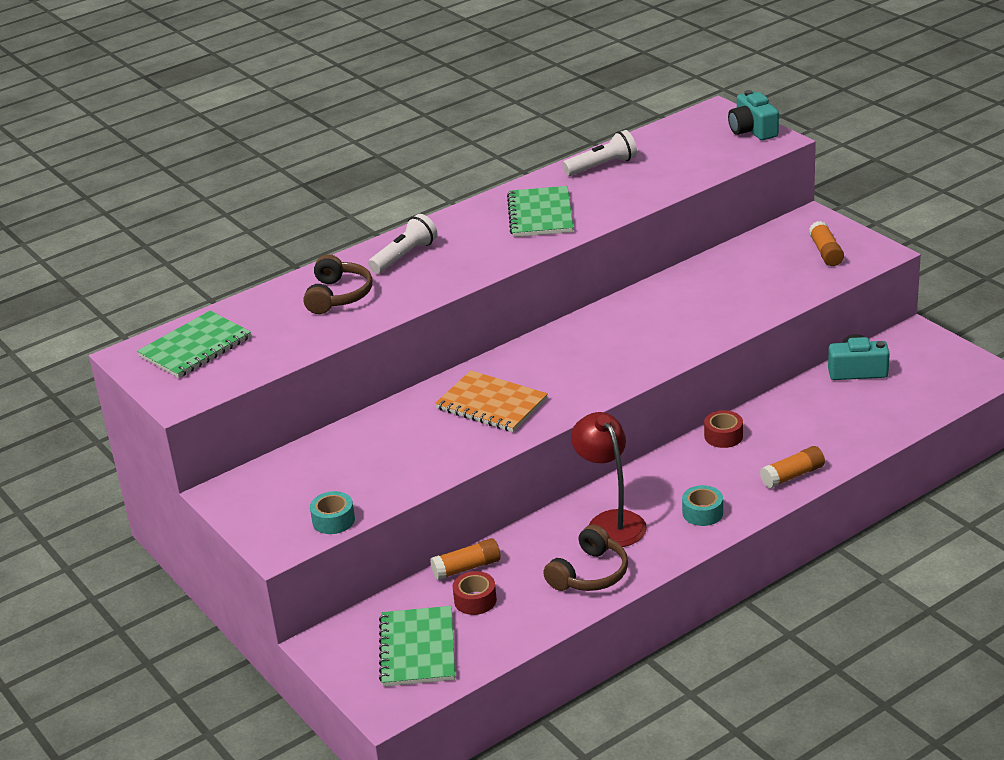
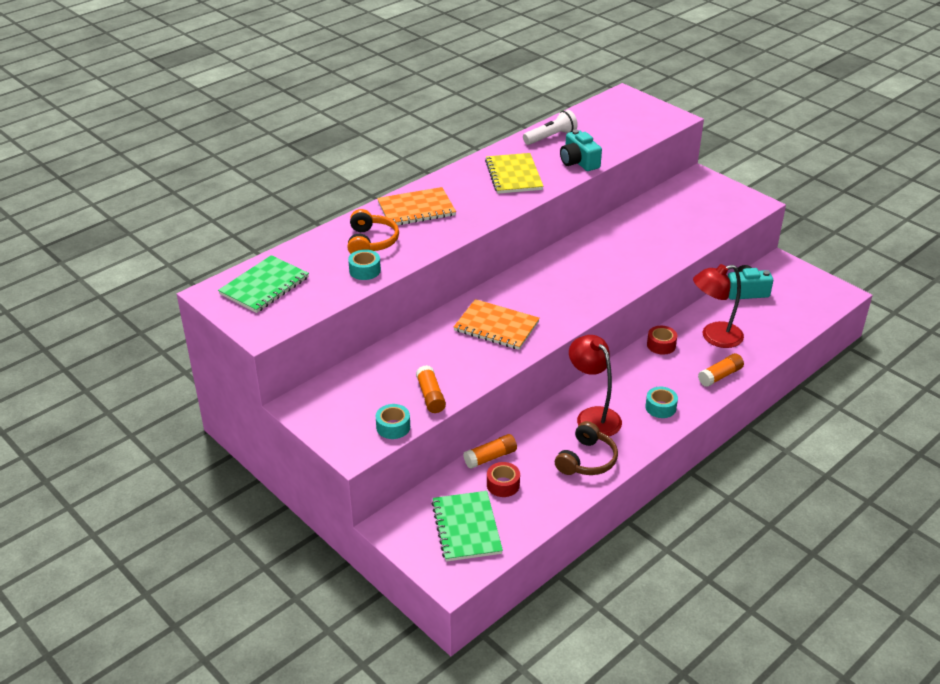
camera: 10 degrees left, 5 degrees up
(322, 330) = (365, 270): none -> turquoise tape
(338, 296) = (371, 242): brown headphones -> orange headphones
(405, 256) = (416, 209): white flashlight -> orange notebook
(540, 214) = (513, 175): green notebook -> yellow notebook
(752, 130) = (655, 110): turquoise camera -> turquoise camera (578, 162)
(797, 427) = (714, 337): none -> red lamp
(825, 252) = (717, 203): orange glue stick -> orange glue stick (430, 396)

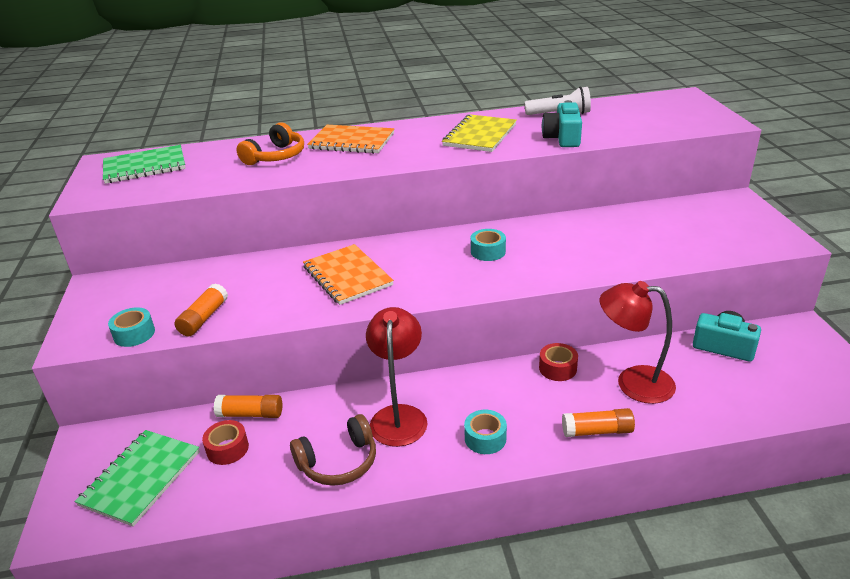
camera: 35 degrees right, 5 degrees down
(365, 270) = (236, 176): turquoise tape -> turquoise tape (488, 251)

